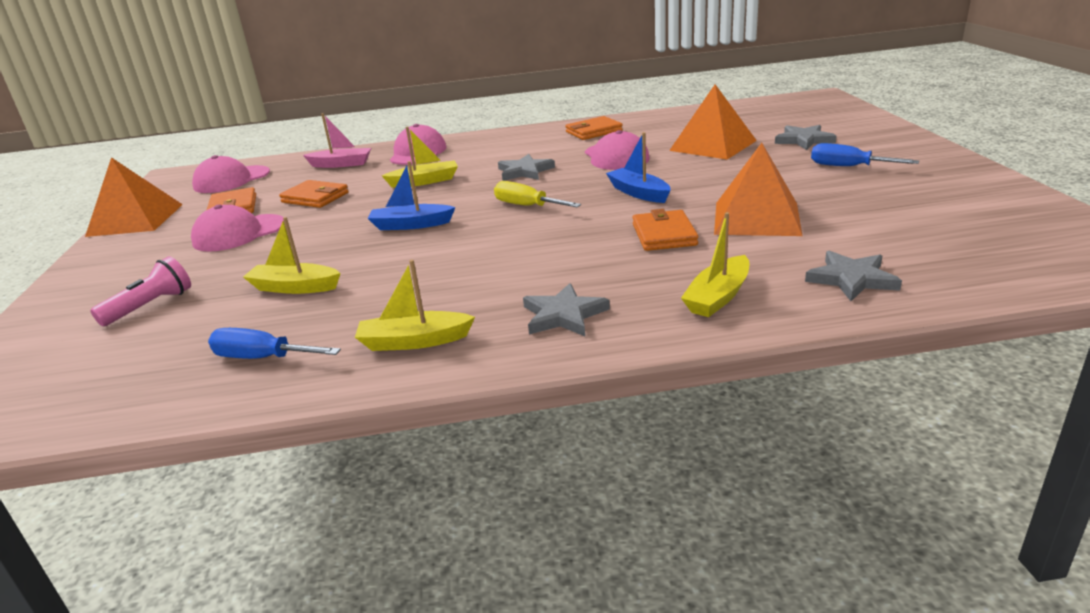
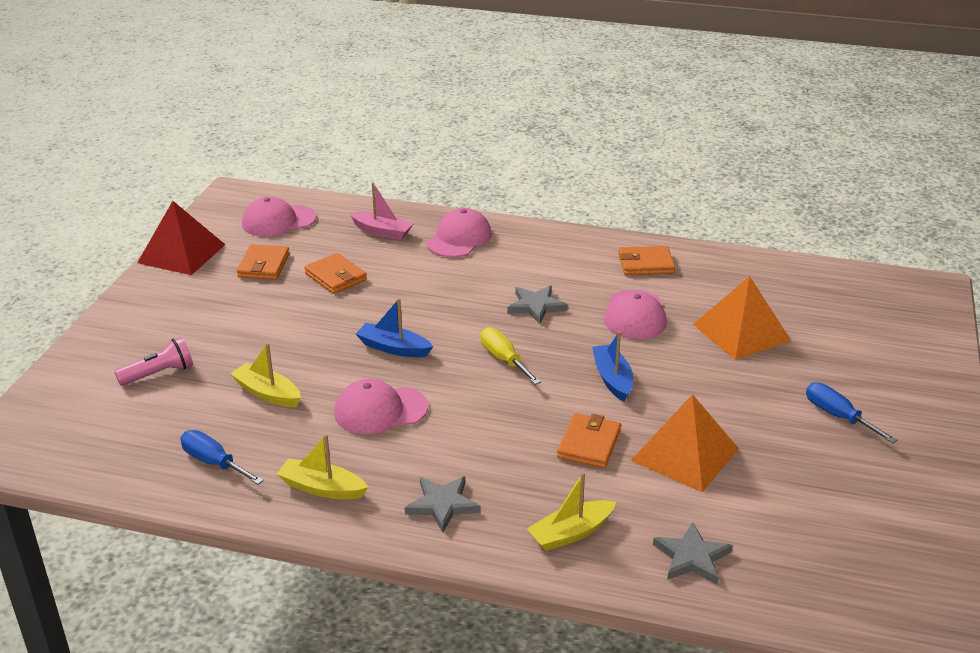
camera: 20 degrees right, 5 degrees up
(135, 220) = (181, 253): orange pyramid -> red pyramid
(239, 233) = (254, 305): pink cap -> pink cap (380, 410)
(424, 181) = (439, 288): yellow boat -> none
(804, 140) = (837, 358): grey star -> none

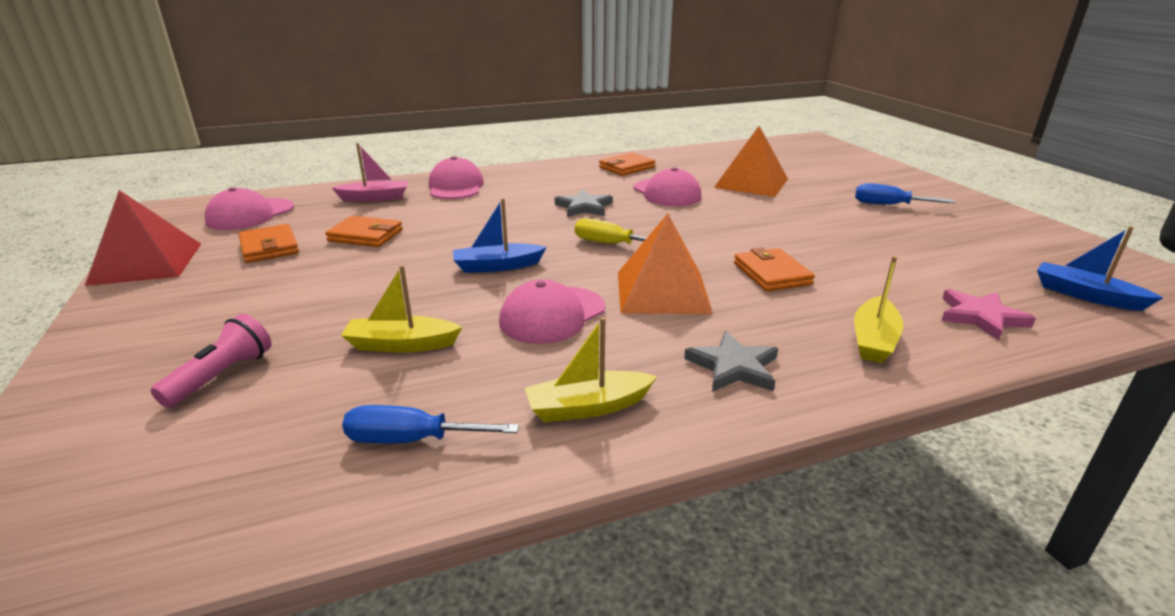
camera: 35 degrees left, 5 degrees down
(612, 379) = (715, 230): blue boat -> blue boat (1086, 295)
(685, 454) = (847, 256): orange pyramid -> orange pyramid (662, 292)
(692, 557) = (981, 317): grey star -> pink star

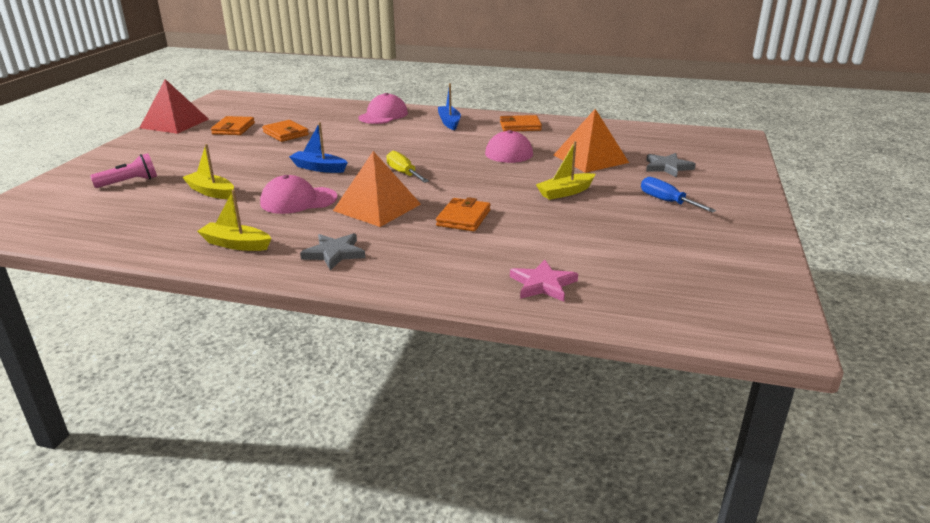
camera: 35 degrees right, 0 degrees up
(250, 214) = (252, 108): pink cap -> none
(375, 198) = (327, 112): pink boat -> none
(411, 440) = (151, 230): blue screwdriver -> none
(584, 207) = (434, 147): grey star -> grey star (667, 167)
(873, 340) = (440, 270): yellow boat -> yellow boat (565, 192)
(1086, 295) = (663, 302): blue boat -> blue boat (449, 122)

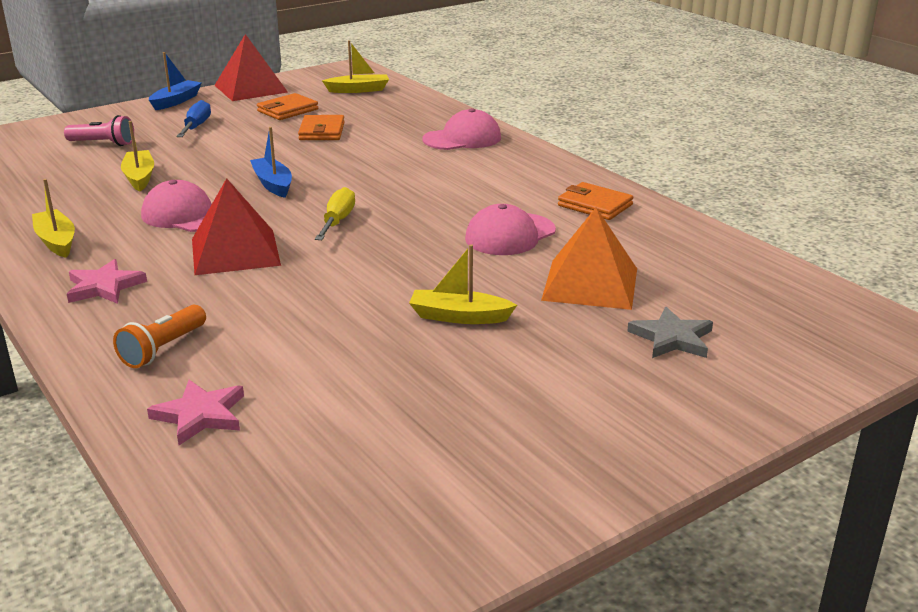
camera: 40 degrees right, 0 degrees up
(258, 107) = (358, 90): none -> yellow boat
(334, 253) = (104, 286): grey star -> pink star
(377, 207) = (235, 252): orange pyramid -> red pyramid
(449, 122) = (518, 171): blue boat -> blue boat (176, 101)
(449, 266) = (163, 349): none -> orange flashlight
(463, 218) = (286, 300): orange wallet -> none
(667, 201) = (559, 385): blue screwdriver -> blue screwdriver (196, 127)

